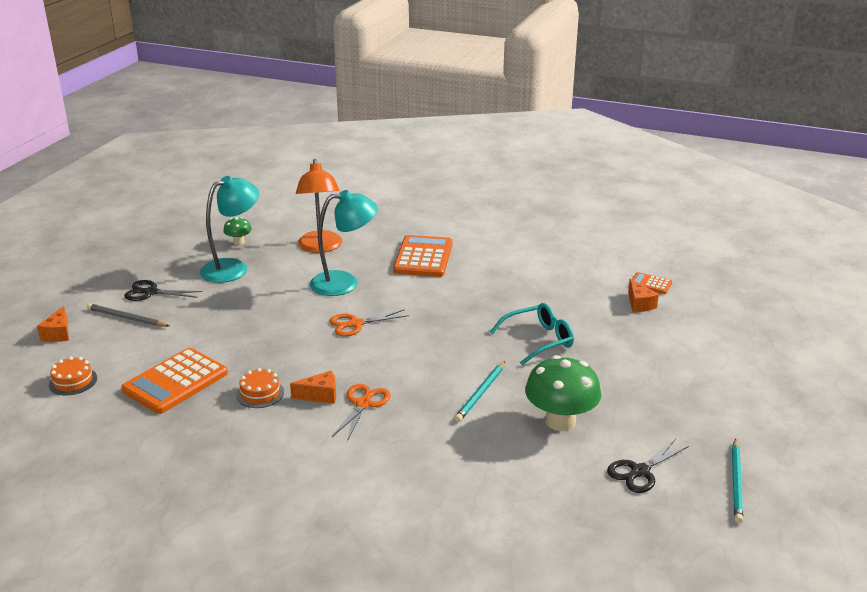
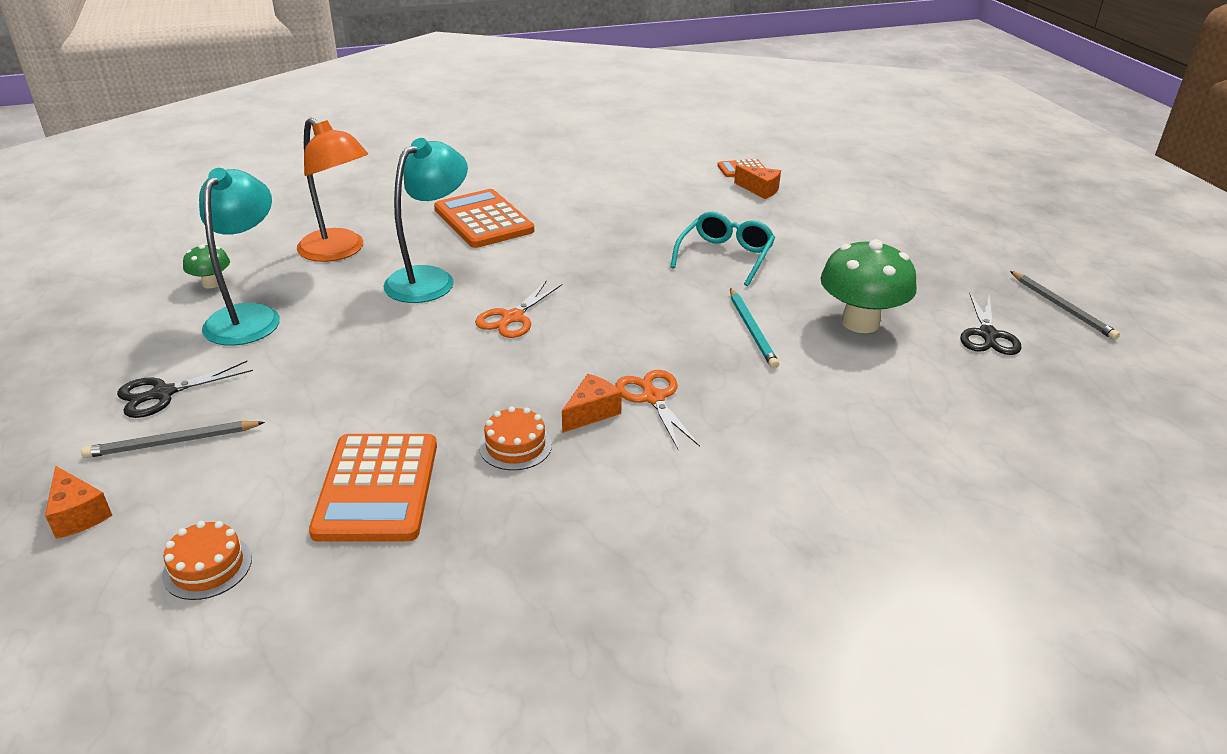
camera: 40 degrees left, 5 degrees up
(736, 482) = (1062, 307): turquoise pencil -> grey pencil

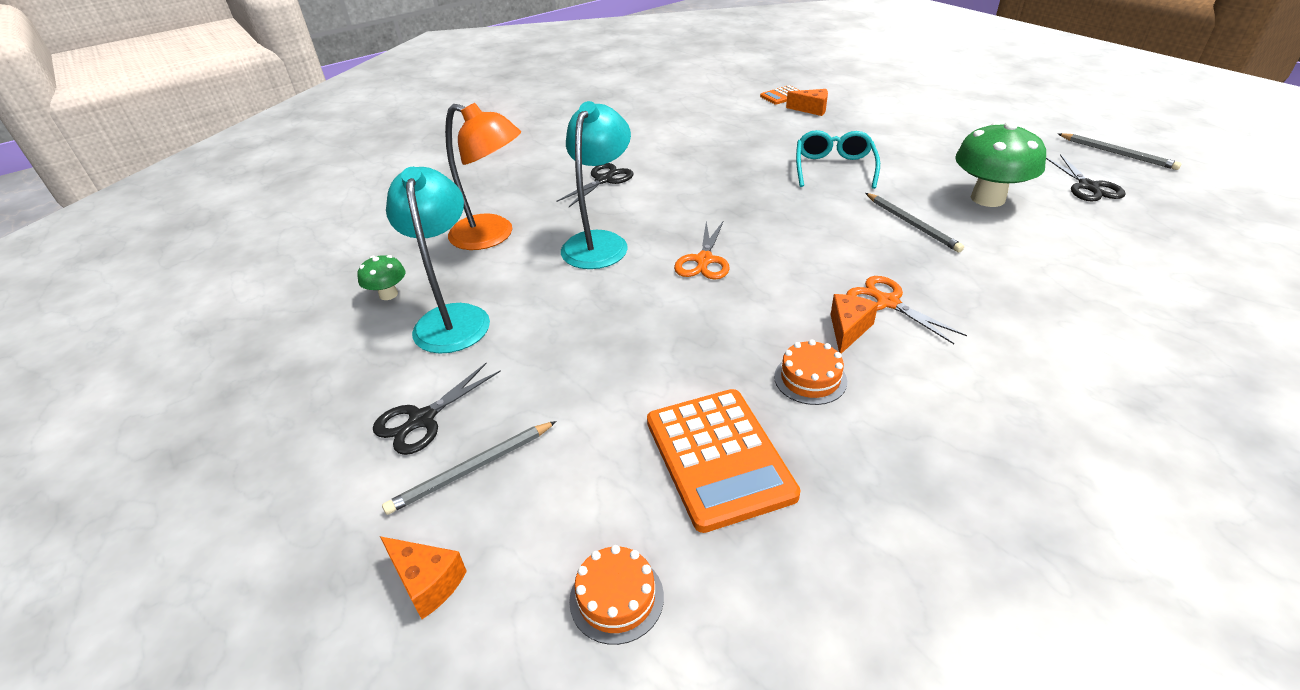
camera: 15 degrees left, 5 degrees up
(483, 220) = (604, 180): orange calculator -> black scissors
(752, 330) = (912, 224): turquoise pencil -> grey pencil

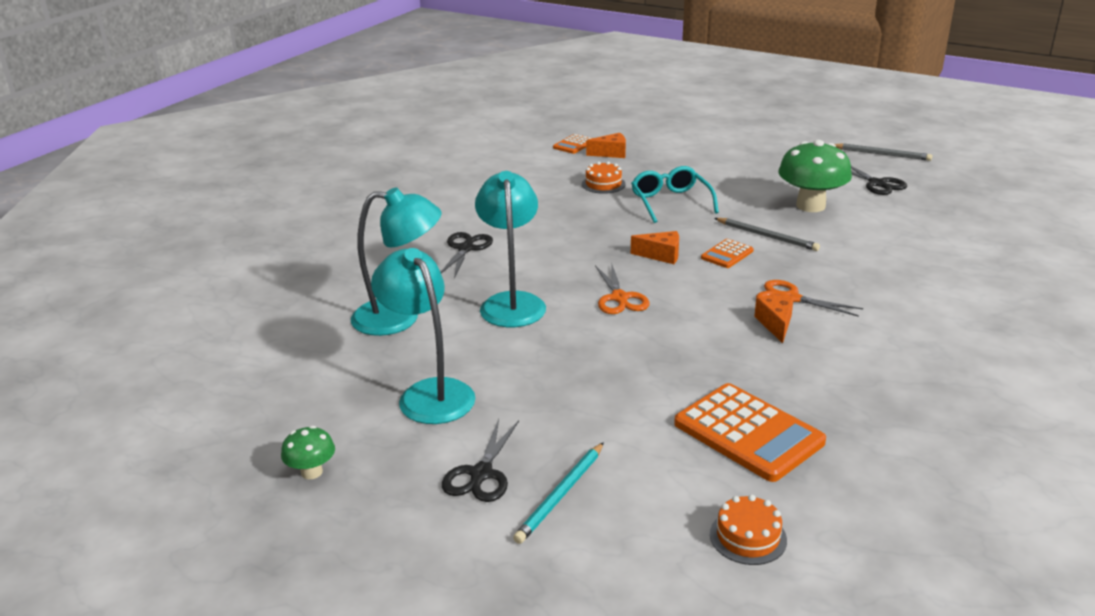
camera: 25 degrees left, 10 degrees down
(388, 294) = (342, 389): green mushroom -> green mushroom (311, 472)
(427, 582) = (597, 574): orange cheese -> orange cheese (661, 255)
(472, 469) = (561, 495): grey pencil -> turquoise pencil
(493, 236) = (400, 318): orange lamp -> turquoise lamp
(810, 379) = (773, 365): orange cake -> orange cake (603, 184)
(852, 236) = (727, 254): none -> orange calculator

